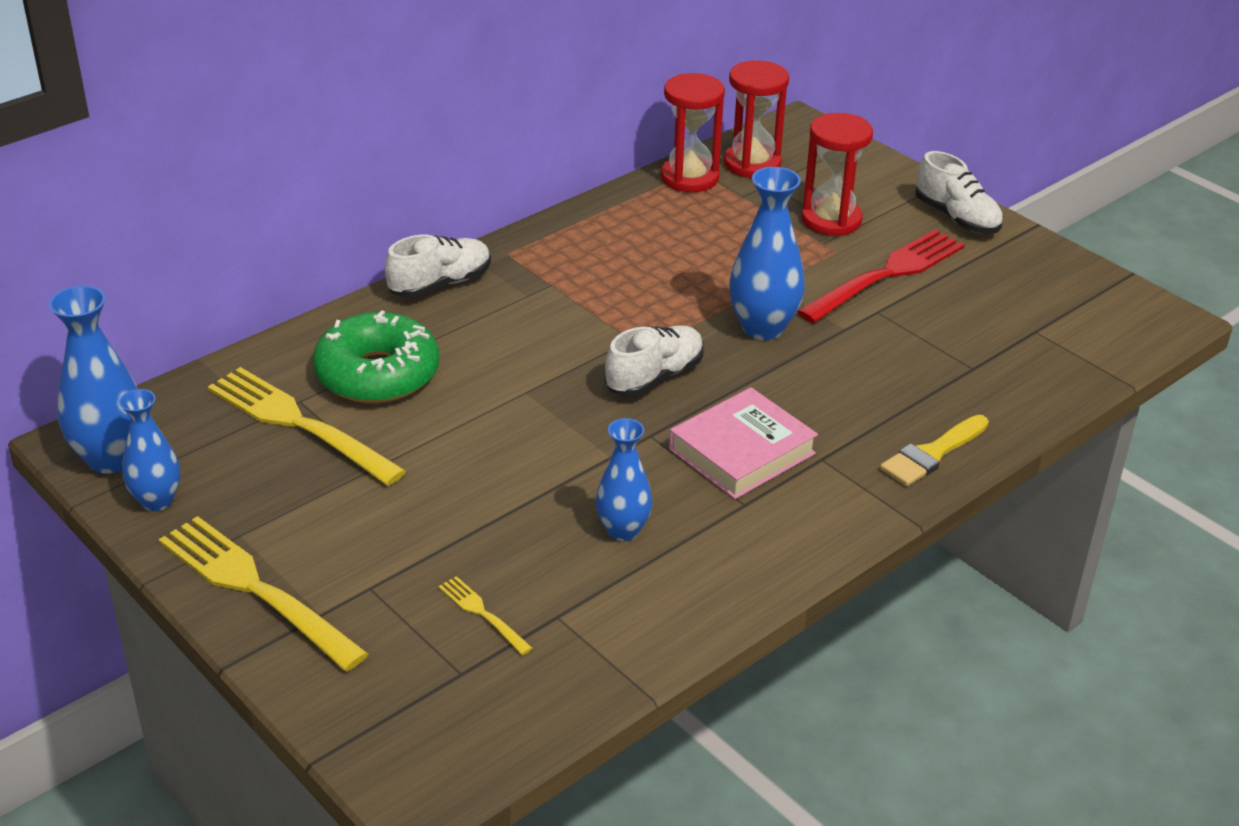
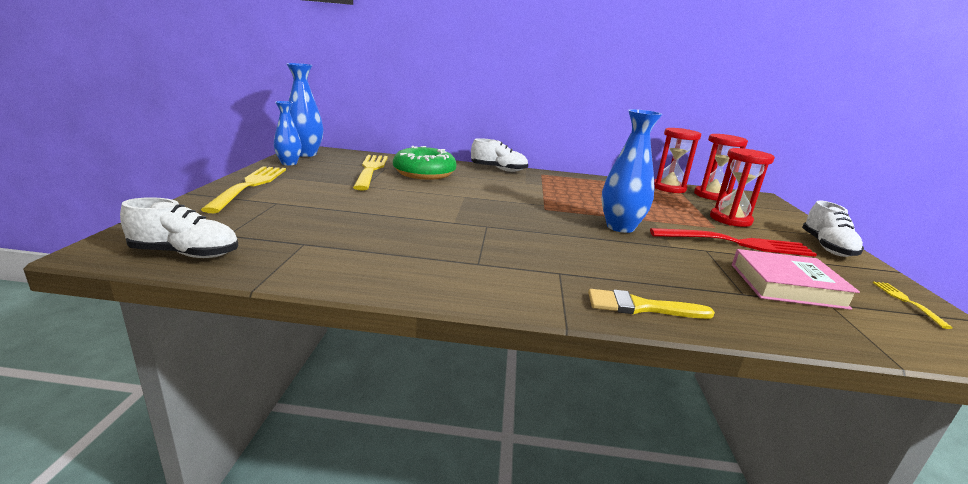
camera: 45 degrees right, 15 degrees down
(482, 614) = (284, 227): yellow fork -> yellow fork (907, 302)
(623, 530) = (400, 239): blue vase -> none
(654, 377) = (530, 215): white shoe -> white shoe (185, 254)
(742, 451) = (519, 249): pink book -> pink book (786, 285)

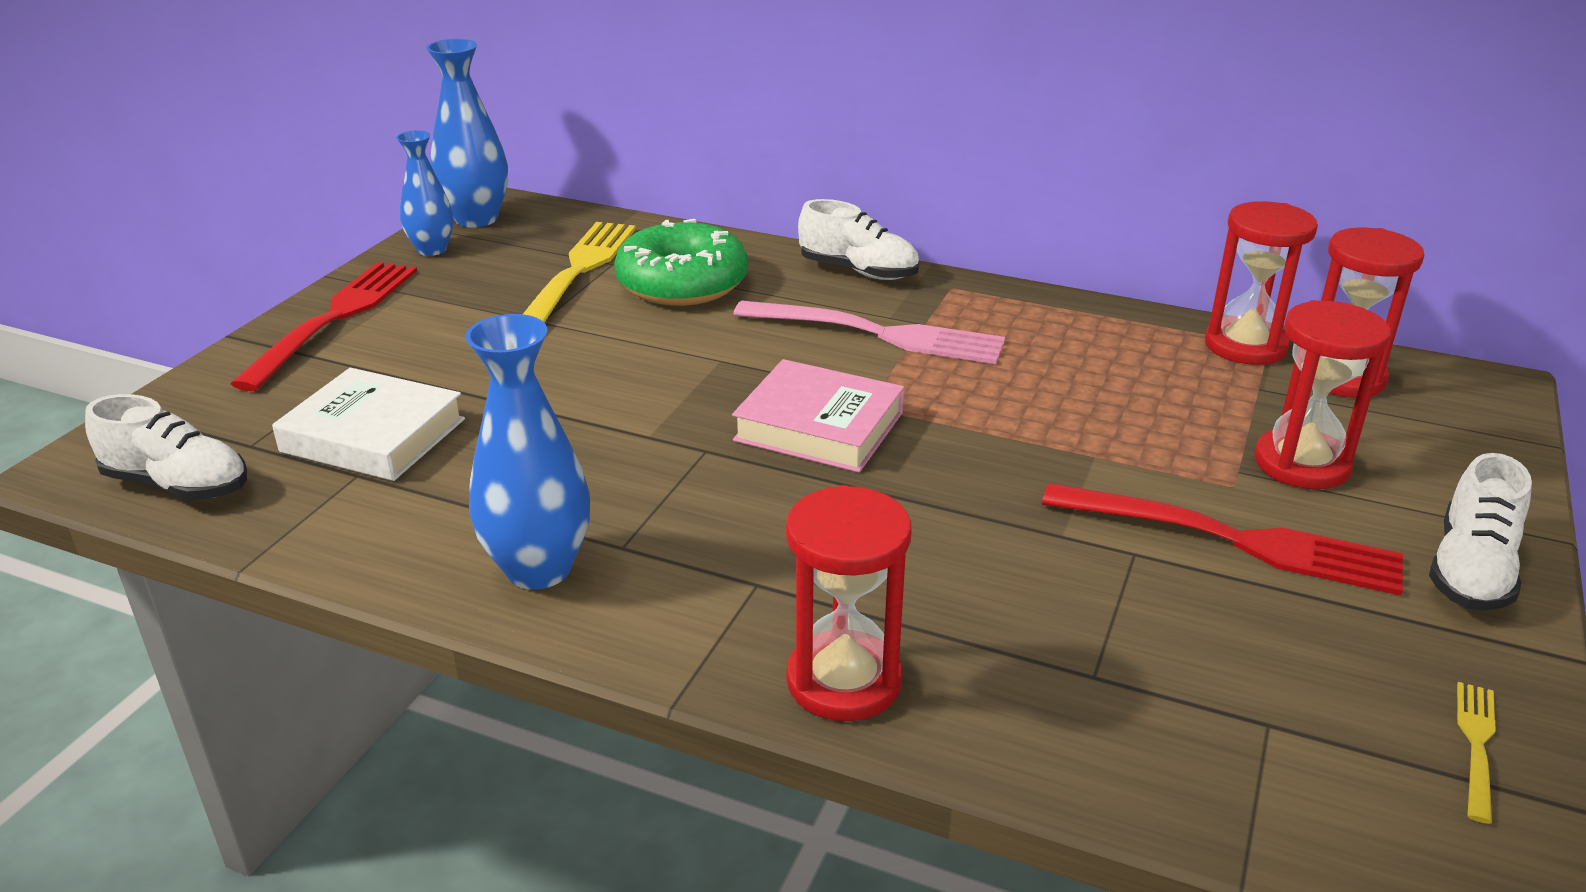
camera: 20 degrees right, 10 degrees up
(250, 186) = (334, 319): yellow fork -> red fork
(302, 228) = (373, 435): none -> white book
(526, 187) = (878, 334): none -> pink fork
(620, 227) = (992, 472): blue vase -> blue vase (539, 569)
(640, 307) = (844, 681): yellow brush -> red hourglass
(786, 285) = (1220, 668): pink book -> pink book (819, 426)

